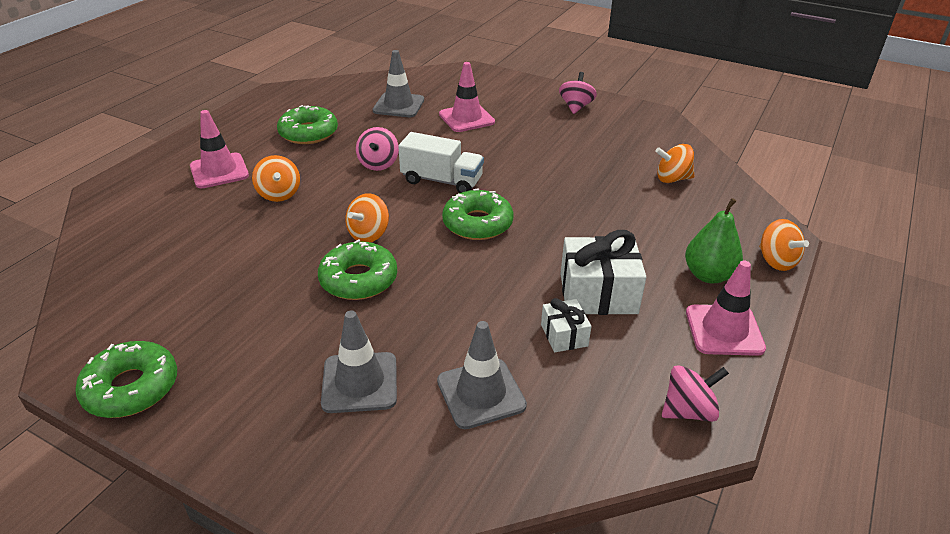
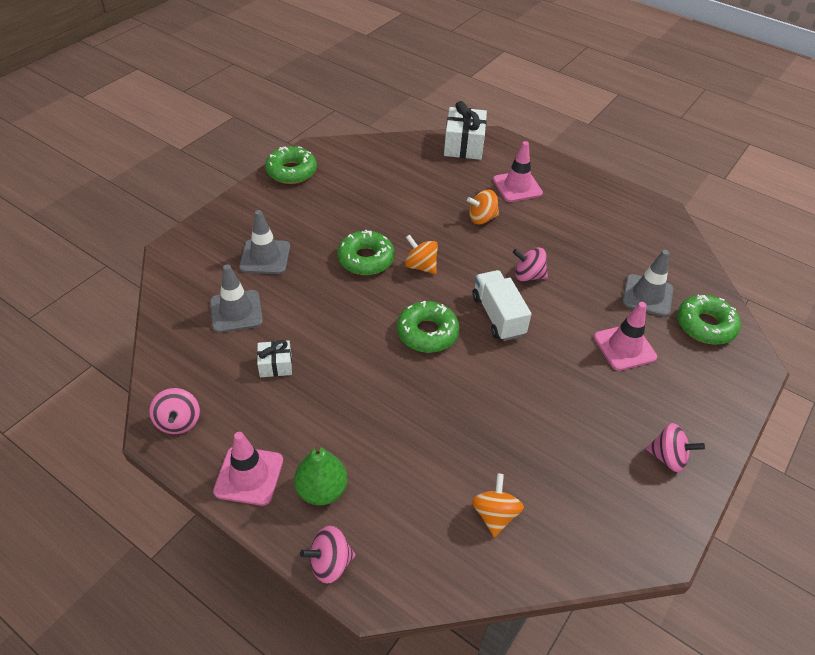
camera: 95 degrees right, 10 degrees up
(308, 133) = (582, 233): green donut -> green donut (705, 325)
(442, 181) = (498, 316): white truck -> white truck turned 135 degrees clockwise
(598, 294) = (316, 397): white gift -> white gift (463, 145)
(776, 261) = (330, 563): orange spinning top -> pink spinning top

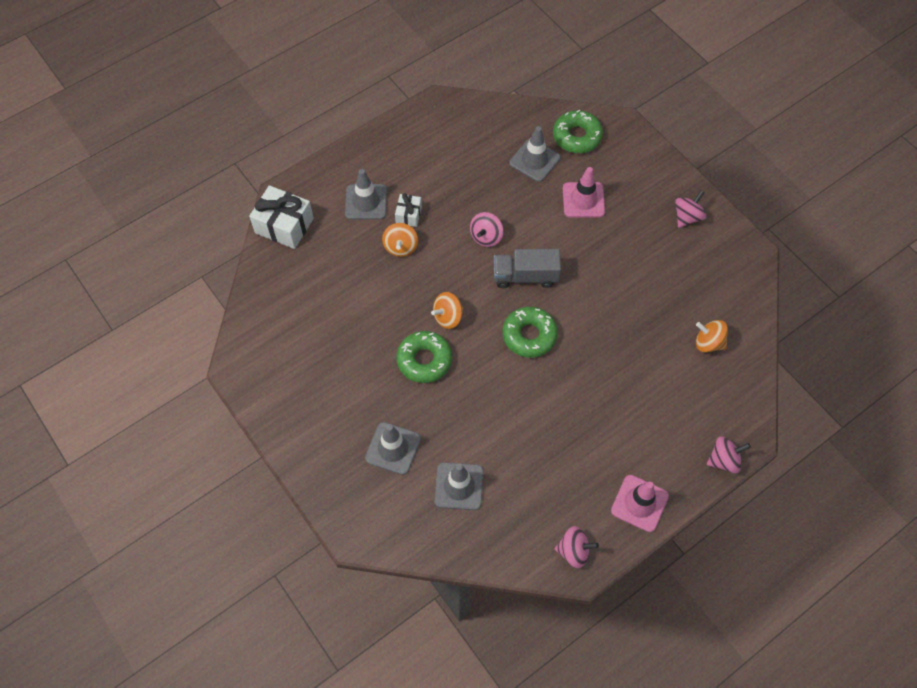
camera: 70 degrees left, 15 degrees up
(275, 365) = (532, 463): white gift -> white gift (408, 215)
(291, 171) = (266, 398): green donut -> none
(322, 490) = (664, 453): green pear -> none
(330, 563) = (724, 460): pink spinning top -> pink spinning top turned 105 degrees counterclockwise
(498, 316) = (525, 276): white truck -> grey truck
(517, 186) = (366, 202): pink traffic cone -> grey traffic cone

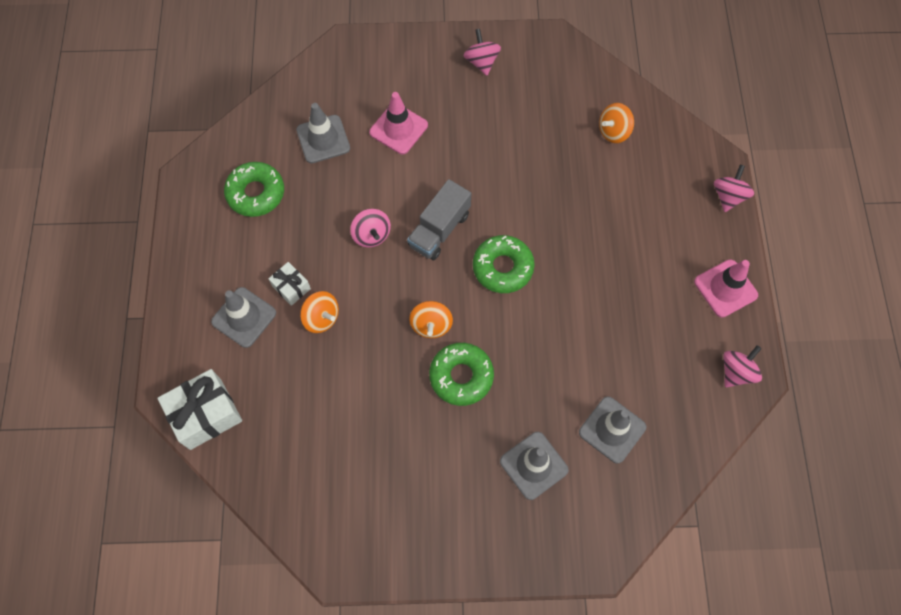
camera: 55 degrees left, 5 degrees up
(577, 136) = (327, 88): green donut -> green donut (256, 193)

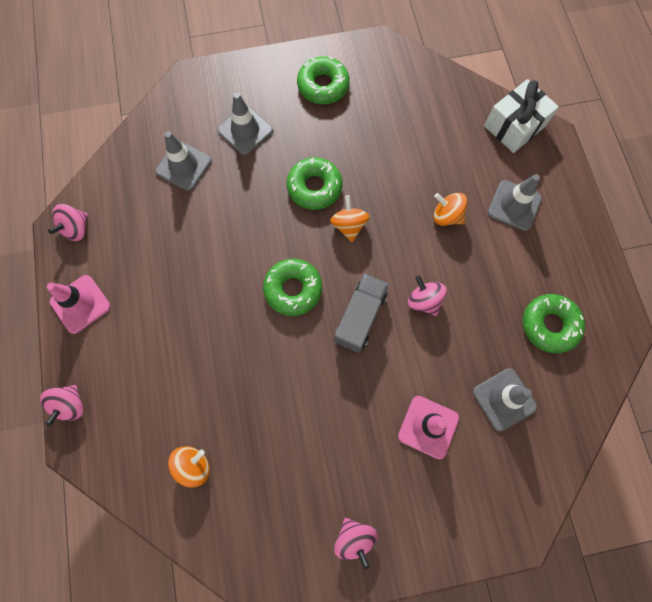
camera: 170 degrees right, 5 degrees up
(291, 287) = (482, 238): white gift -> none
(426, 514) = (323, 86): none -> green donut

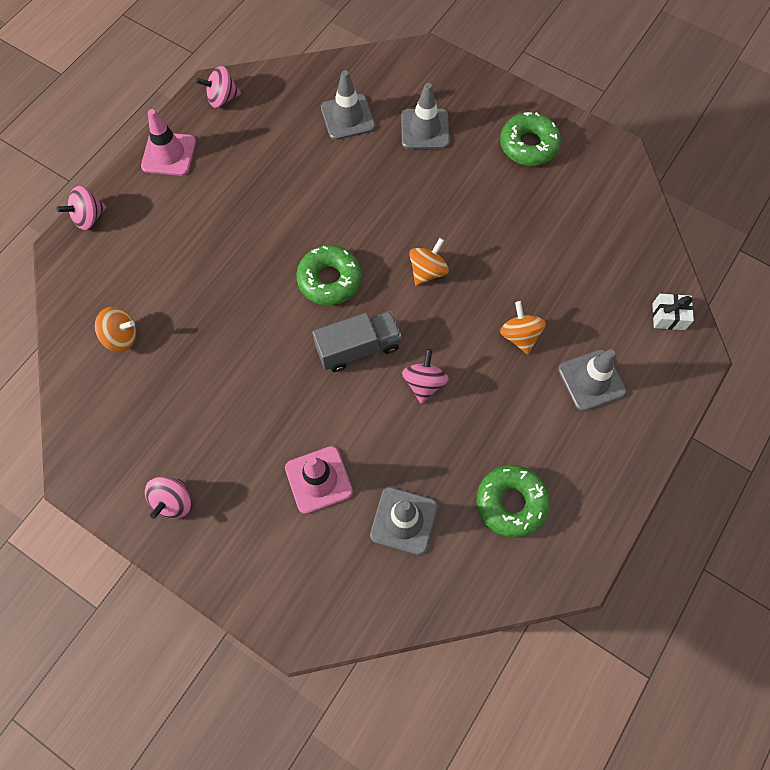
camera: 45 degrees right, 5 degrees down
(314, 187) = (432, 218): green donut -> none
(514, 126) = (668, 316): white gift -> white gift, size x0.55

